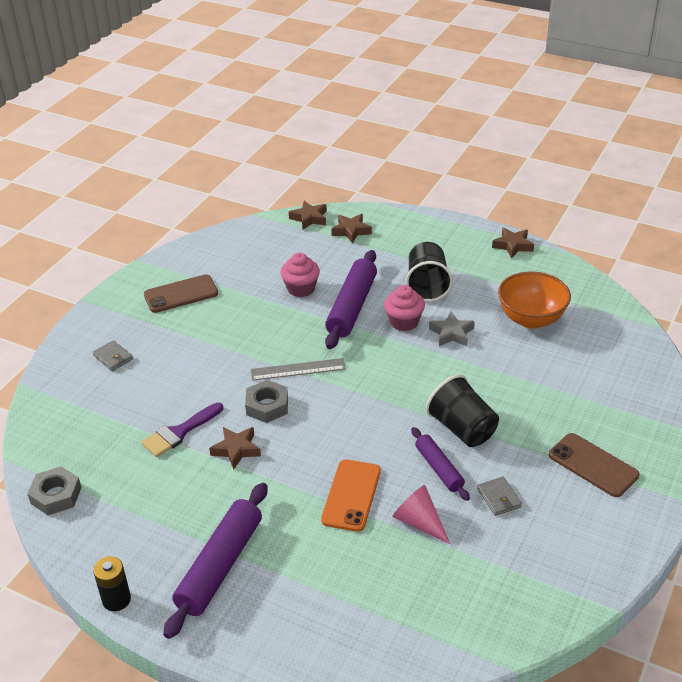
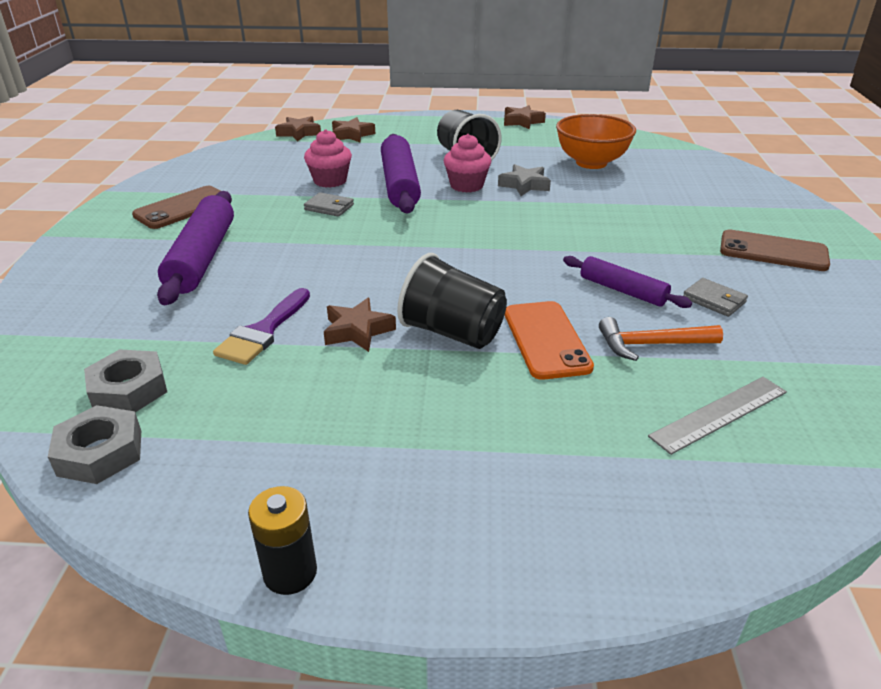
camera: 25 degrees left, 5 degrees down
(113, 357) = (119, 278): grey wallet -> grey wallet (329, 207)
(220, 566) = (433, 469): purple rolling pin -> purple rolling pin (202, 258)
(267, 406) = (366, 281): grey nut -> grey nut (129, 389)
(298, 369) = (379, 242): grey ruler -> grey ruler (719, 414)
(419, 522) = (651, 344): pink cone -> orange hammer
(462, 429) = (612, 252): black cup -> black cup (452, 333)

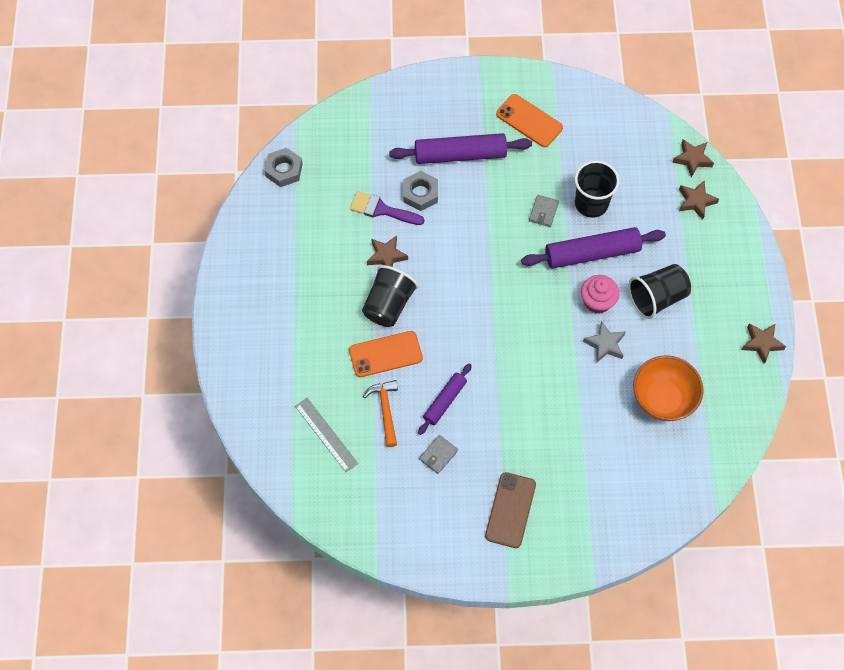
camera: 85 degrees right, 30 degrees up
(129, 389) = (327, 164): grey nut -> grey nut (420, 193)
(183, 208) = (529, 121): brown phone -> orange phone
(290, 572) = (223, 259): black battery -> none
(330, 181) = (591, 203): pink cupcake -> black cup

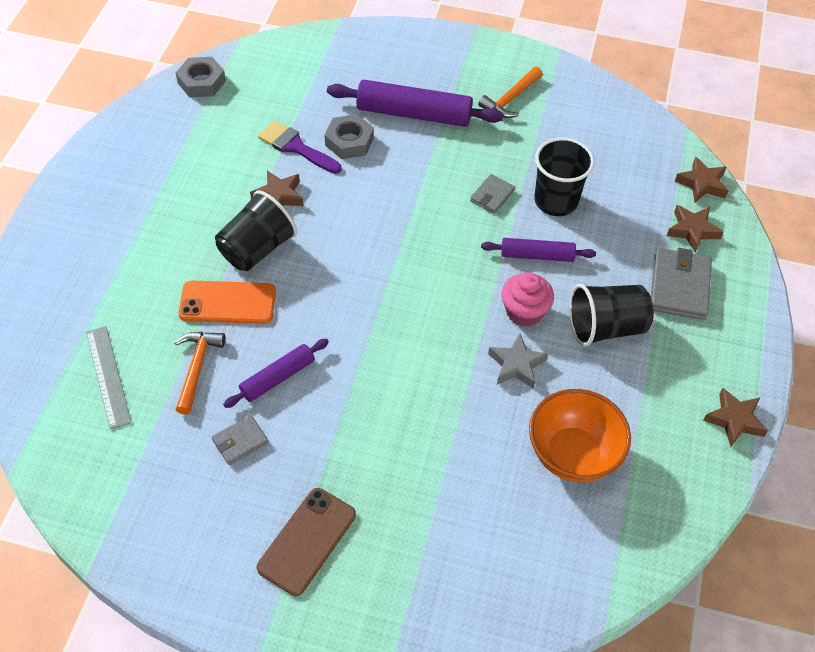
camera: 15 degrees right, 10 degrees down
(529, 121) = (511, 99): orange phone -> orange hammer
(592, 253) = (537, 255): purple rolling pin -> purple rolling pin, size x0.58
(698, 251) = (679, 286): none -> grey wallet

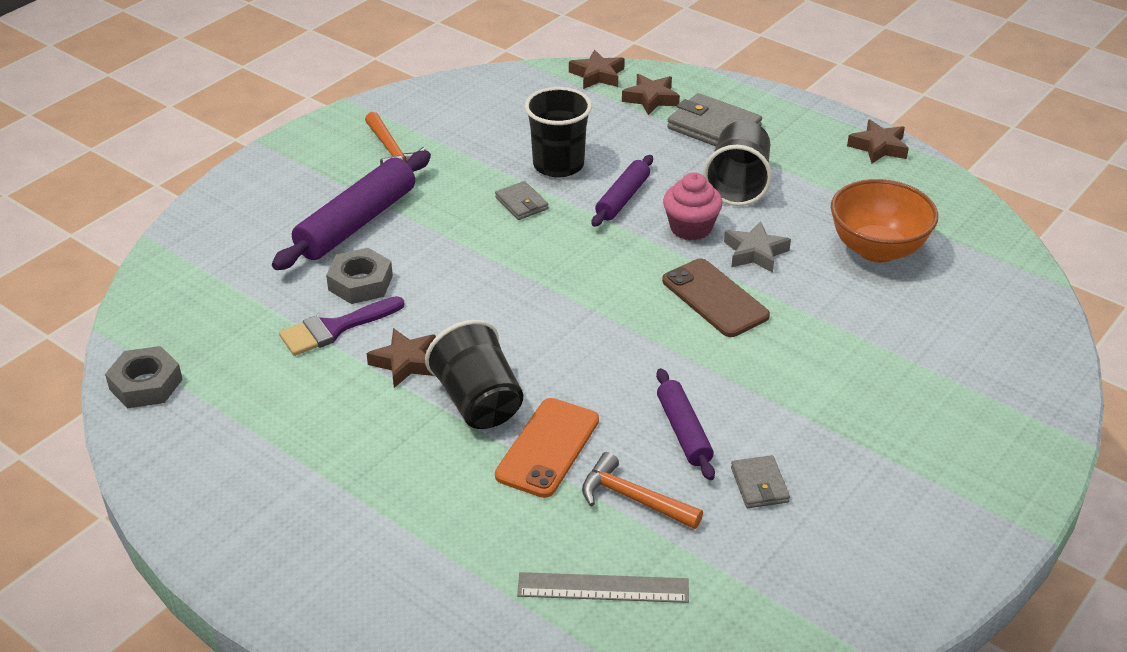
camera: 65 degrees left, 15 degrees down
(307, 541) = (912, 462): brown phone -> brown phone (715, 298)

